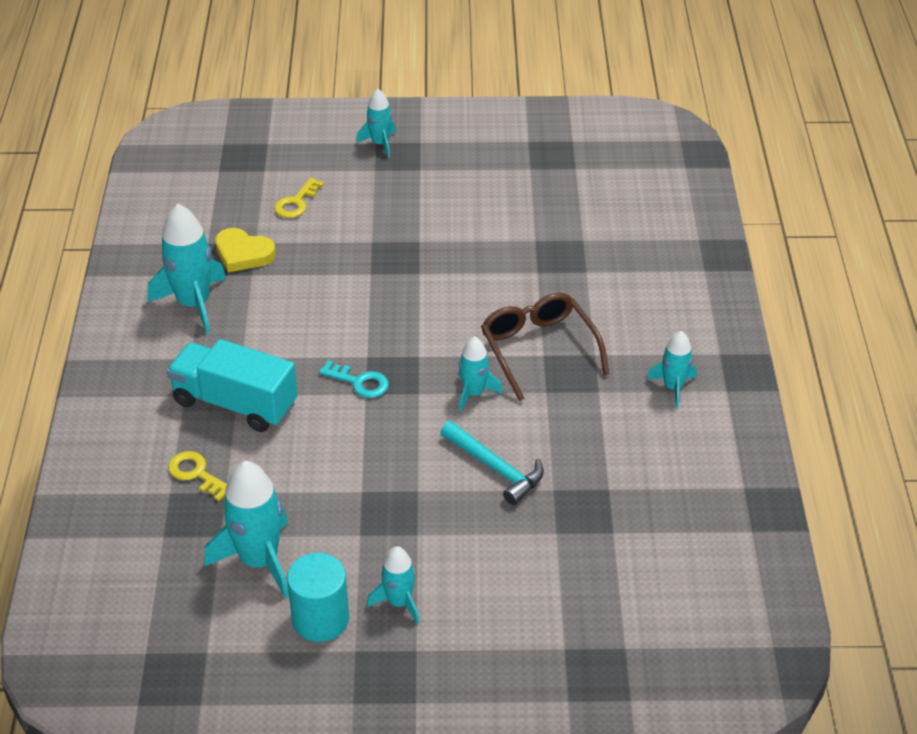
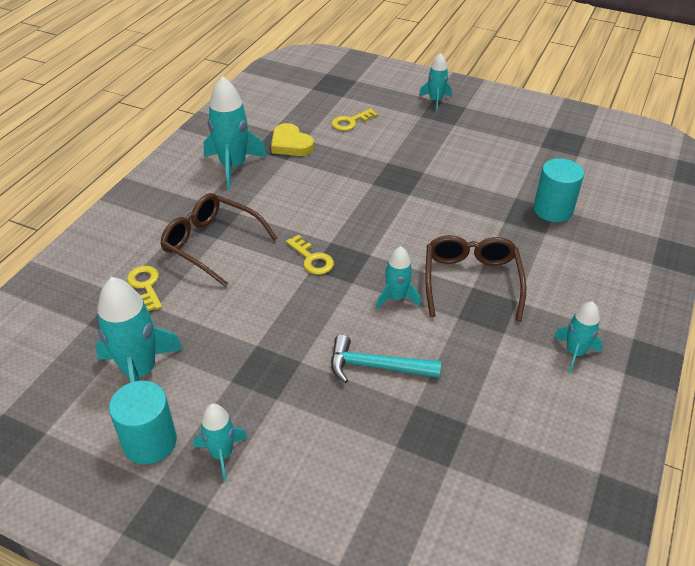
camera: 25 degrees right, 0 degrees up
(235, 403) = (211, 244): turquoise truck -> brown glasses
(359, 382) = (312, 259): turquoise key -> yellow key
(495, 468) = (376, 366): turquoise hammer -> turquoise hammer turned 120 degrees clockwise
(580, 242) = (553, 210): none -> turquoise cylinder

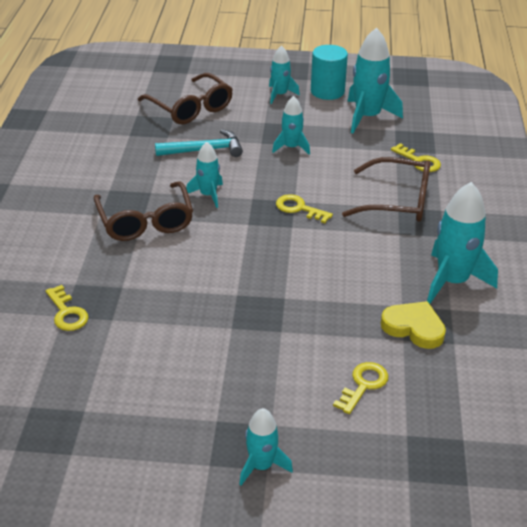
camera: 160 degrees right, 5 degrees down
(365, 458) = (191, 108): none -> brown glasses
(553, 210) = (67, 313): turquoise cylinder -> yellow key
(574, 353) = (49, 188): turquoise rocket -> turquoise rocket (291, 147)

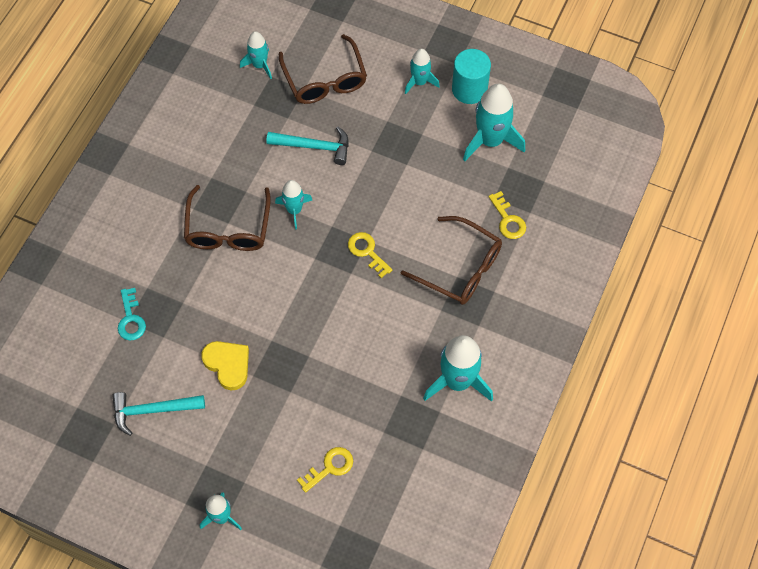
camera: 20 degrees right, 25 degrees up
(67, 313) = (131, 319): yellow key -> turquoise key
(128, 386) = (153, 410): none -> turquoise hammer
(291, 147) = (396, 165): turquoise rocket -> turquoise rocket (259, 65)
(414, 327) = (398, 422): yellow heart -> yellow heart (228, 365)

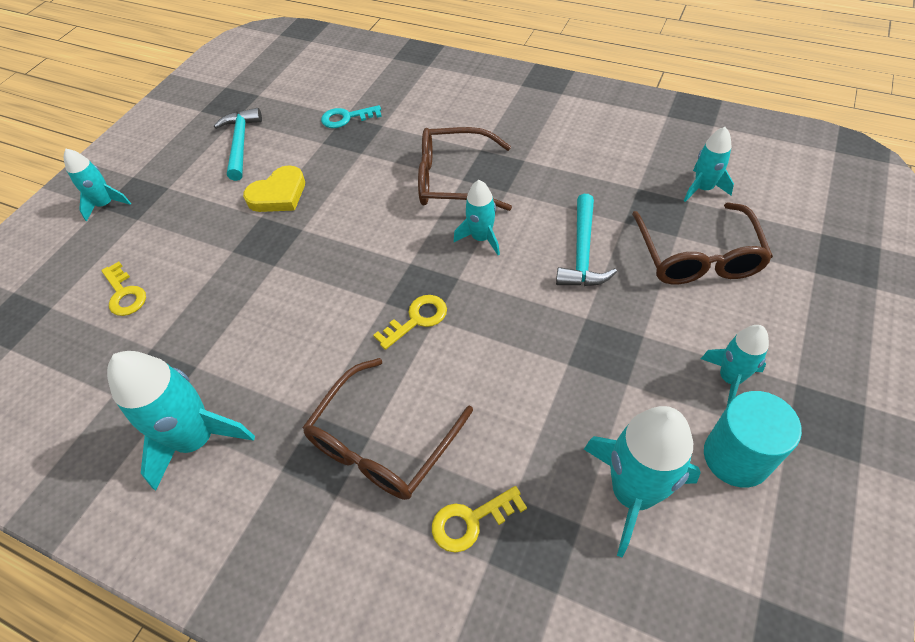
camera: 95 degrees right, 10 degrees down
(325, 80) = (698, 257): brown glasses -> brown glasses turned 75 degrees counterclockwise

